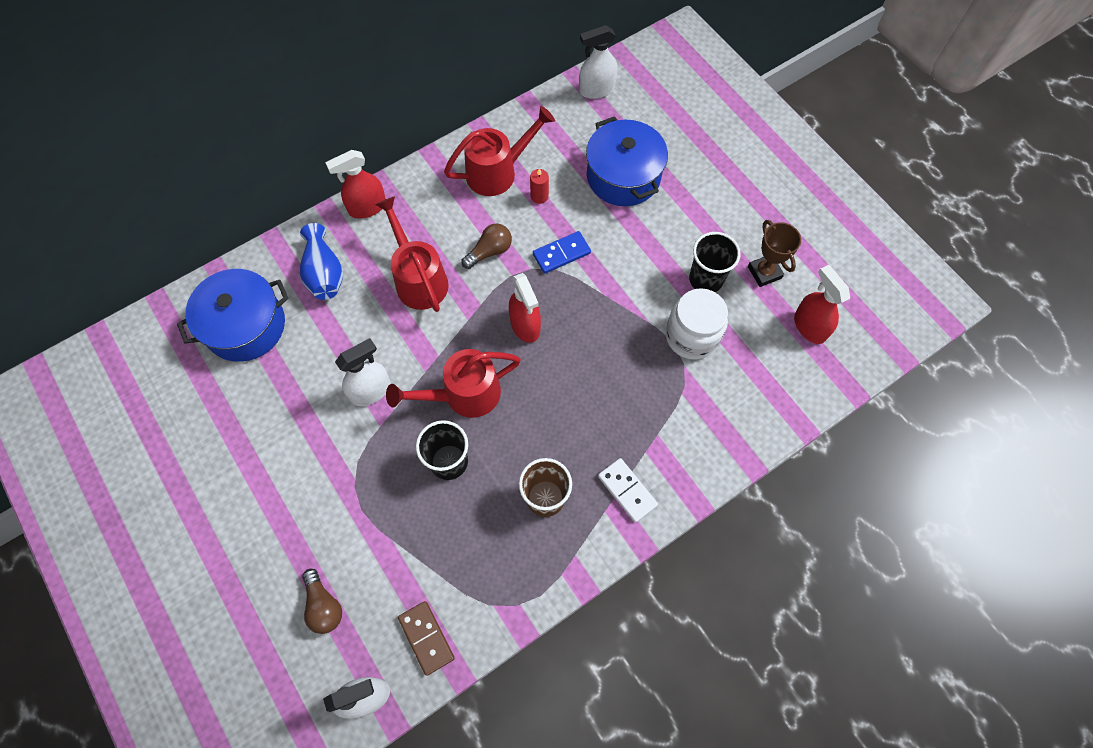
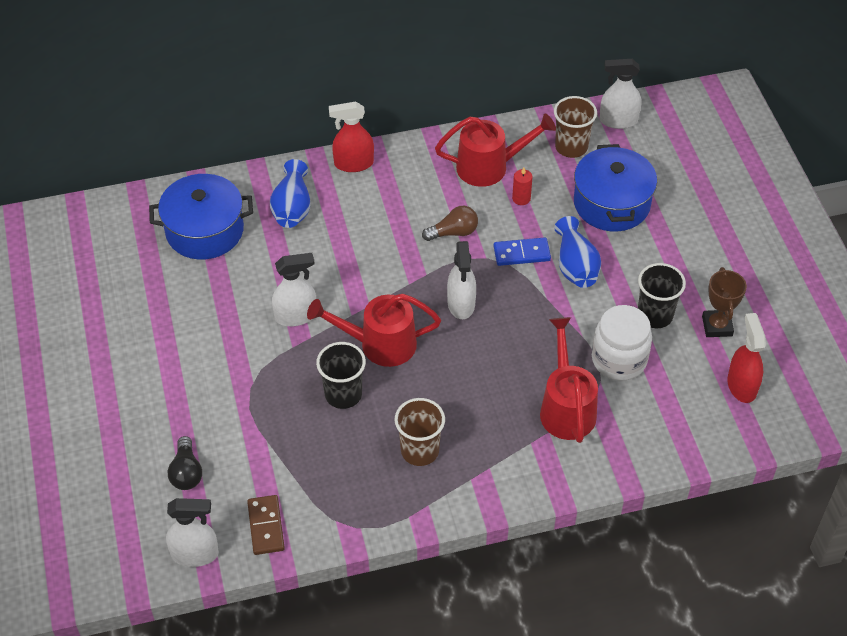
camera: 20 degrees right, 15 degrees down
(324, 605) = (186, 472): brown light bulb -> black light bulb
(418, 278) = (377, 236): red watering can -> red watering can (566, 407)
(525, 325) = (461, 304): red spray bottle -> white spray bottle
(565, 129) = (571, 147): none -> brown cup
(615, 251) = (575, 266): none -> blue vase
(627, 491) = (499, 469): white domino -> none

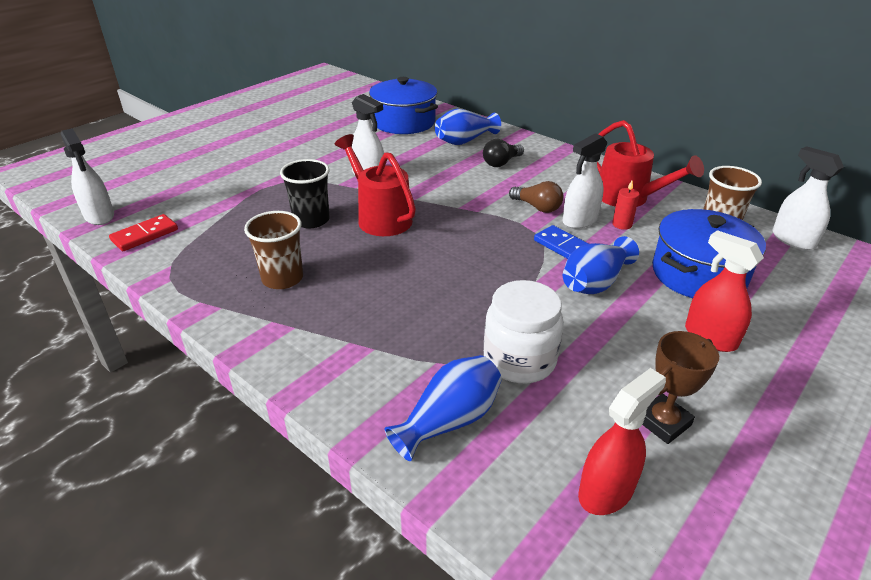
camera: 55 degrees right, 15 degrees down
(186, 472) = (179, 186): black light bulb -> black light bulb (501, 163)
(266, 526) = (145, 235): brown domino -> red domino
(353, 164) = (537, 147): red spray bottle -> red spray bottle (710, 337)
(461, 304) = (468, 238): white spray bottle -> white spray bottle (579, 220)
(566, 407) = (418, 347): red watering can -> none
(643, 426) = (449, 421): none -> blue vase
(655, 315) = (610, 362): black cup -> none

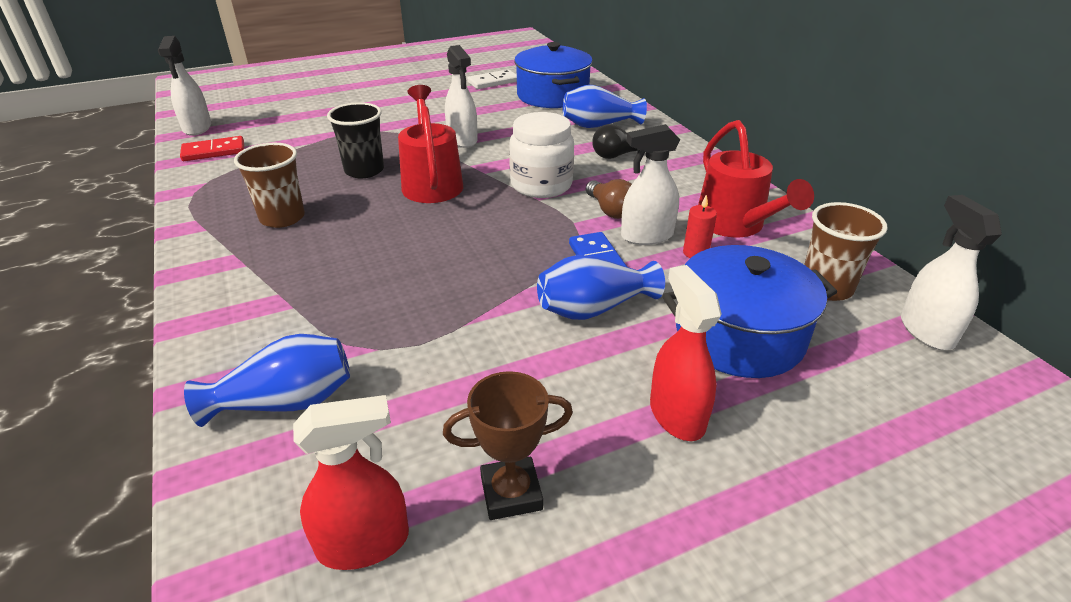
camera: 25 degrees right, 0 degrees up
(342, 119) = (493, 82): none -> white domino
(519, 360) = (421, 365): white jar -> white jar (541, 185)

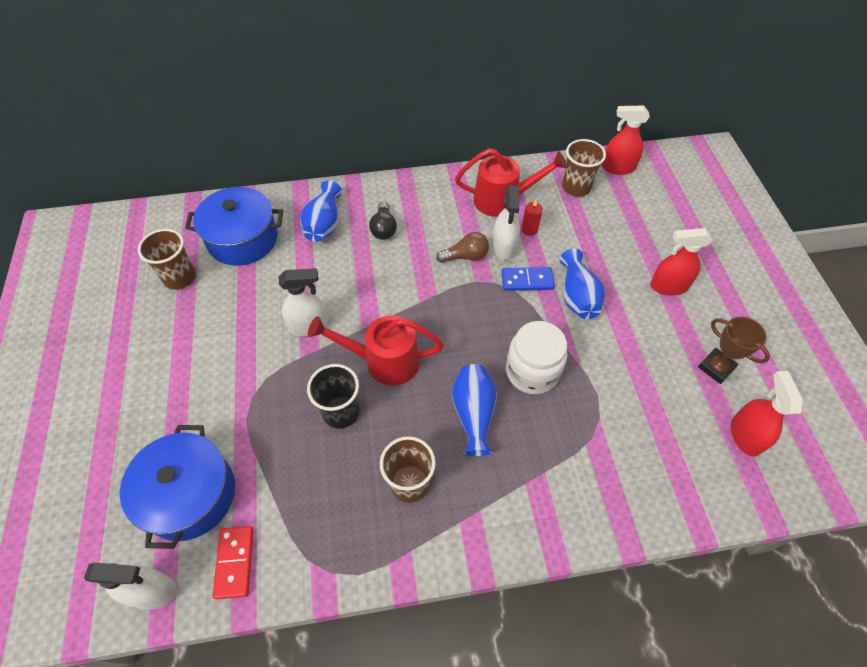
camera: 75 degrees left, 20 degrees up
(286, 402) = (644, 474): blue vase -> blue vase (473, 413)
(493, 82) = (180, 278): white domino -> brown cup
(511, 493) = (716, 367): brown trophy -> brown trophy turned 45 degrees counterclockwise
(541, 185) = (415, 287): white jar -> white jar (532, 371)
(739, 336) = (611, 239): blue pot -> blue pot (190, 495)
(926, 330) = (617, 167): white spray bottle -> red spray bottle

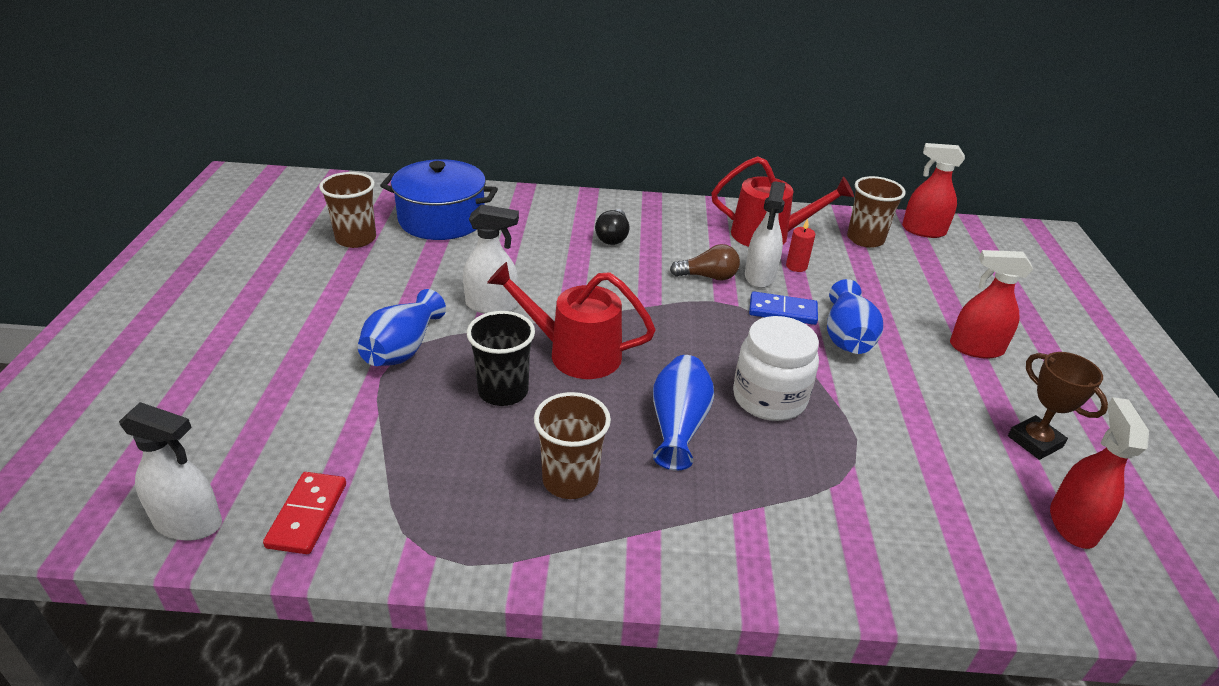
camera: 10 degrees right, 20 degrees down
(190, 495) = (280, 435): blue pot -> none
(324, 224) = (542, 222): blue vase -> blue vase (402, 349)

